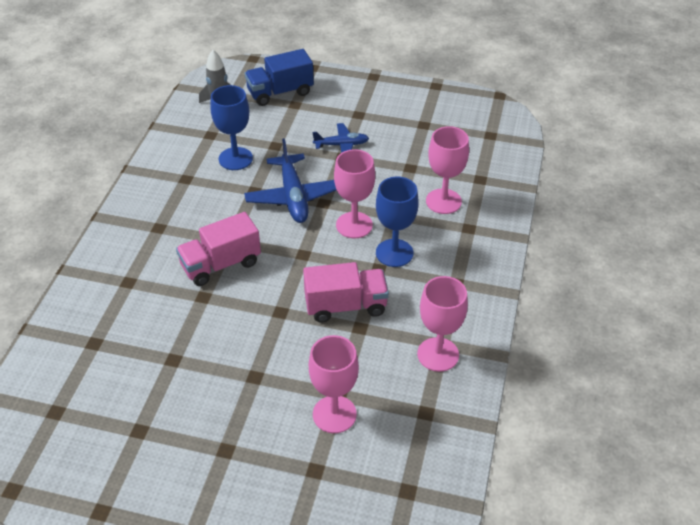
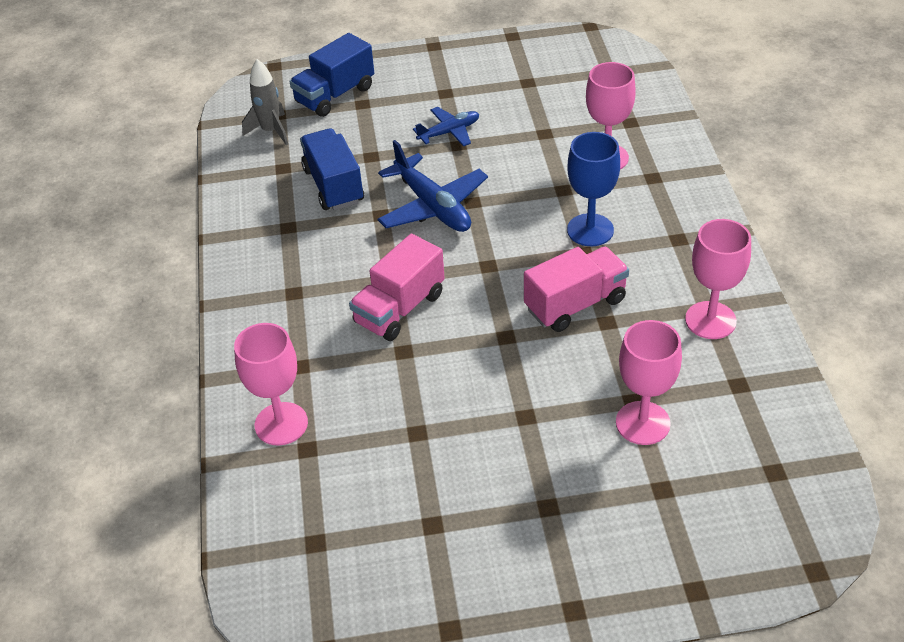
camera: 20 degrees left, 0 degrees up
(235, 159) = (333, 185): blue goblet -> blue truck
(354, 225) = (524, 215): pink goblet -> pink goblet (281, 424)

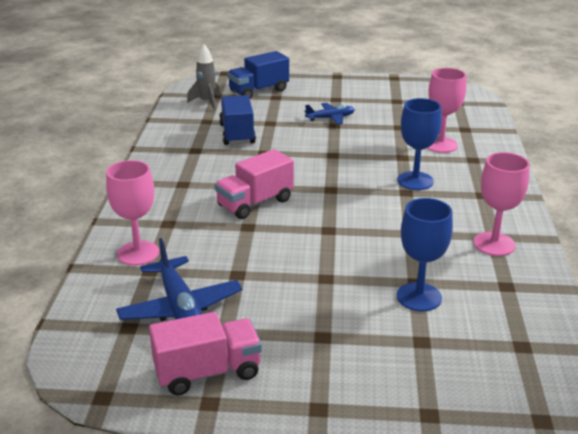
camera: 10 degrees right, 15 degrees down
(433, 206) = (303, 153): blue plane -> blue plane (180, 308)
(575, 304) = (389, 219): pink truck -> pink truck (208, 372)
(642, 423) = (419, 297): pink goblet -> blue goblet

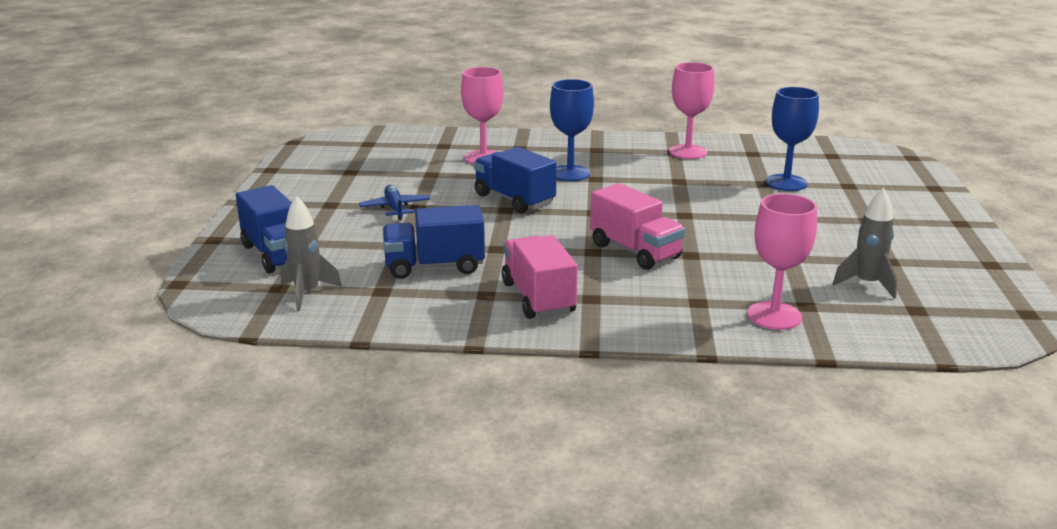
camera: 90 degrees left, 5 degrees down
(180, 308) = (867, 284): blue plane -> grey rocket
(208, 372) = (953, 266): pink truck -> pink truck (538, 298)
(352, 158) = (514, 200): none -> blue truck

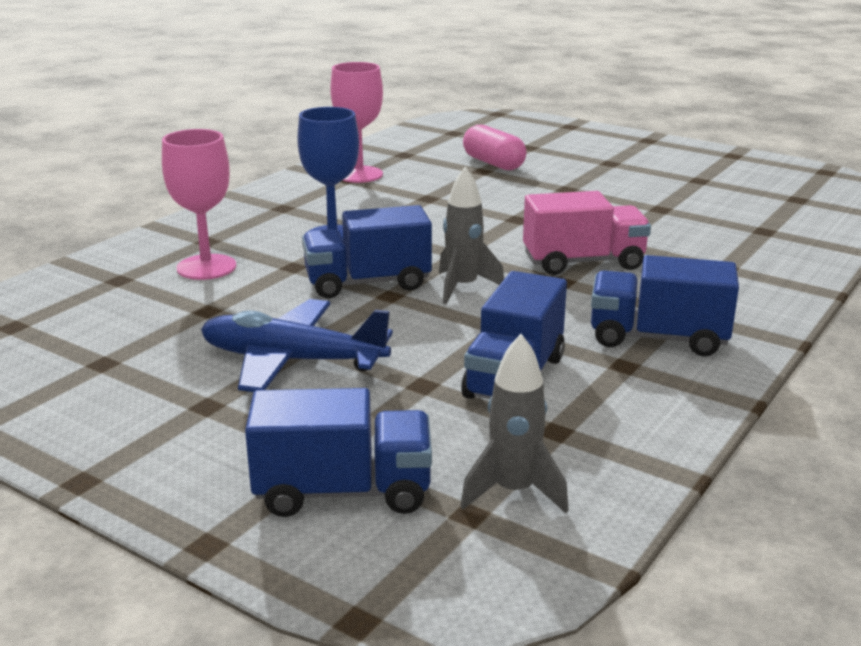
camera: 60 degrees left, 0 degrees up
(395, 208) = (292, 361): blue plane -> blue plane, size x1.68
(538, 298) = (658, 338): pink truck -> blue truck
(774, 316) = (777, 247): pink goblet -> none
(786, 183) = (493, 163): blue goblet -> pink capsule
(867, 284) = (738, 199): grey rocket -> grey rocket (463, 287)

